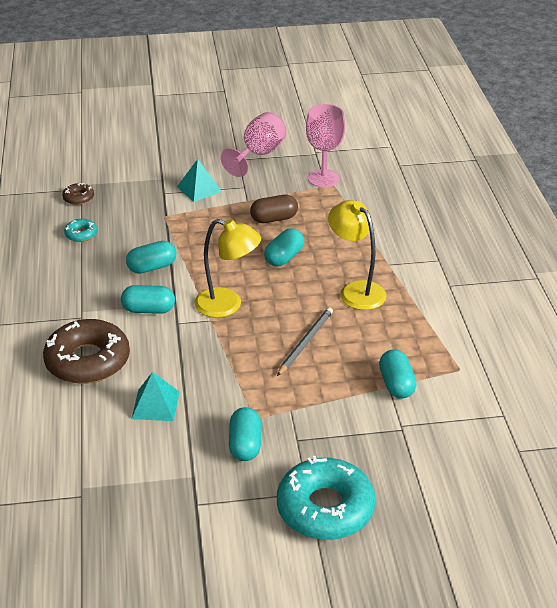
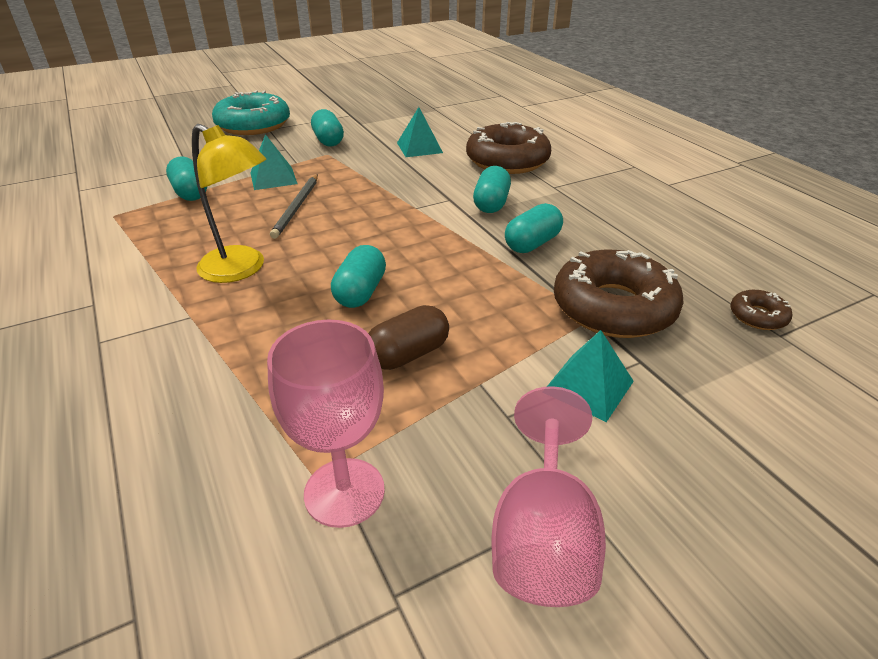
camera: 160 degrees right, 0 degrees up
(81, 234) = (672, 263): turquoise donut -> none
(147, 218) = (613, 307): none -> brown donut
(148, 310) = (491, 204): turquoise capsule -> turquoise capsule turned 60 degrees counterclockwise
(227, 305) = (405, 223): yellow lamp -> none
(318, 388) = (273, 178): none -> turquoise pyramid

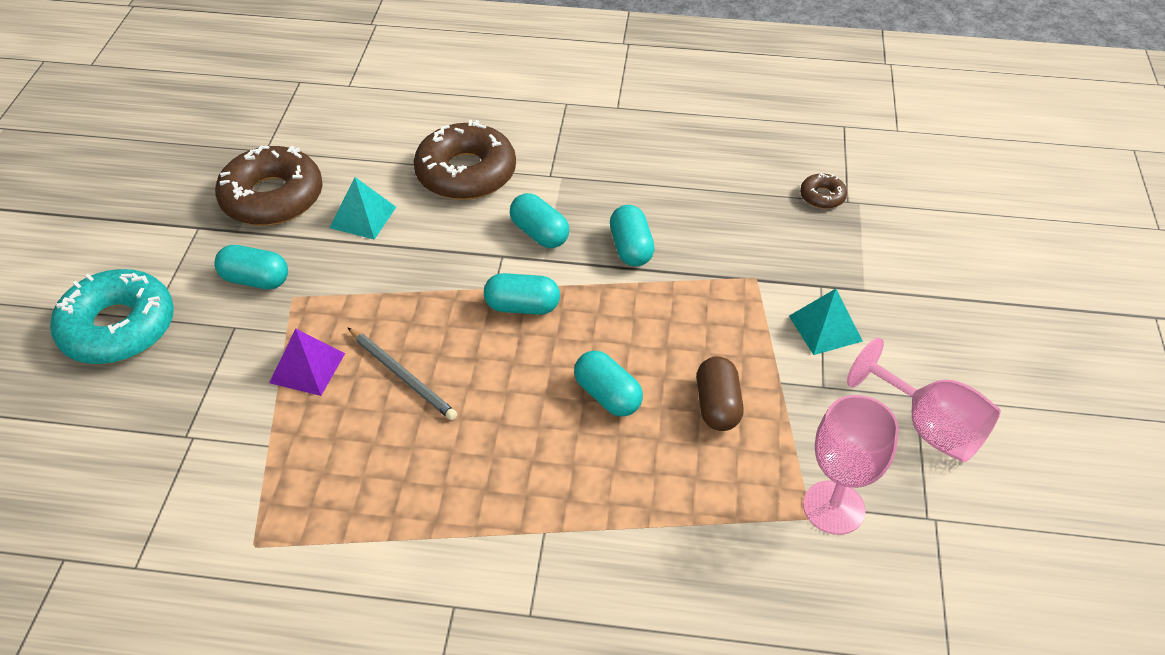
camera: 55 degrees left, 10 degrees up
(190, 193) = (267, 455): turquoise capsule -> turquoise capsule (522, 306)
(241, 269) = (492, 466): yellow lamp -> none
(273, 178) = (307, 368): turquoise pyramid -> purple pyramid
(613, 307) = (754, 259): brown donut -> brown donut (272, 197)

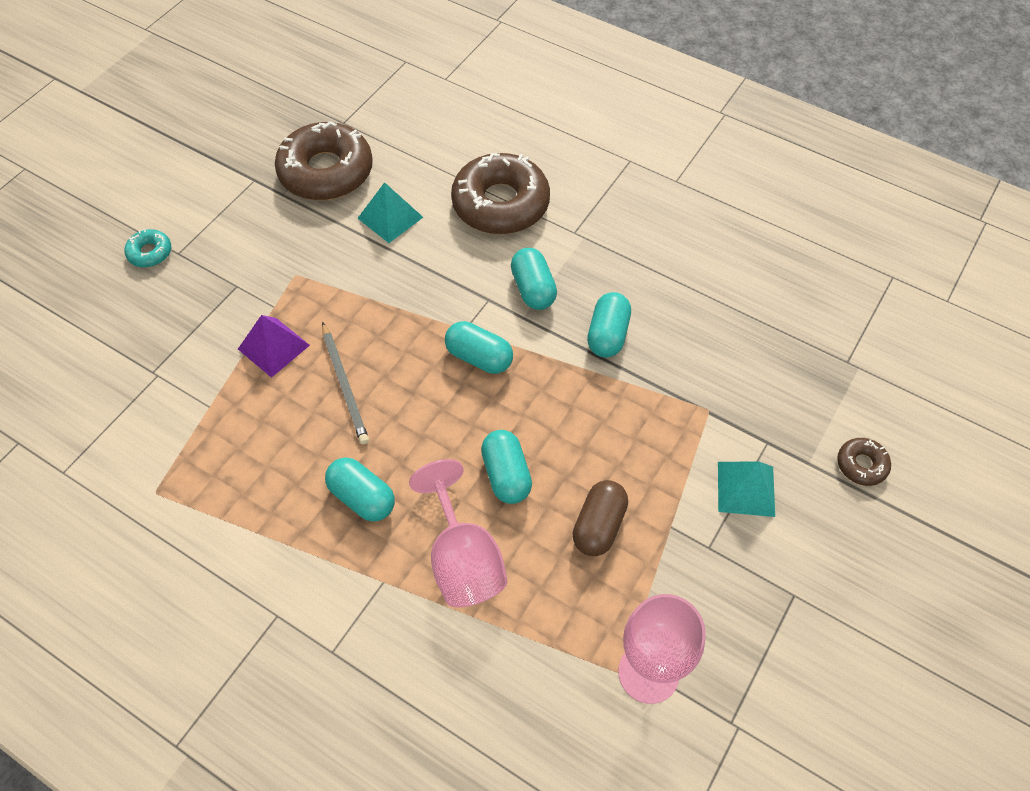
camera: 25 degrees right, 10 degrees up
(118, 328) = (150, 253): turquoise donut -> turquoise donut, size x0.45
(255, 280) = (274, 247): turquoise capsule -> turquoise capsule (362, 497)
(822, 196) = (824, 347): brown donut -> brown donut (861, 465)
(928, 427) = (787, 632): pink goblet -> pink goblet (463, 559)

